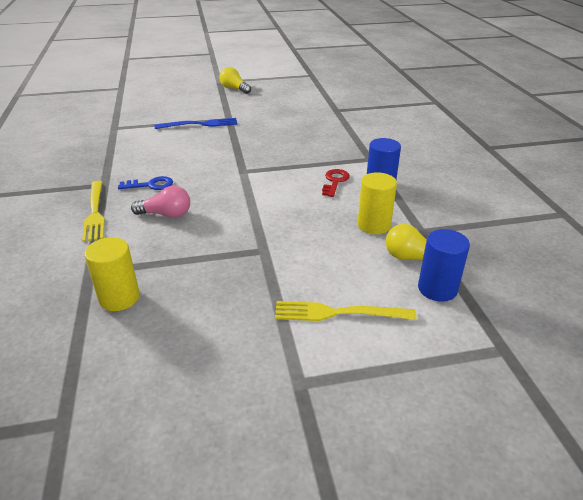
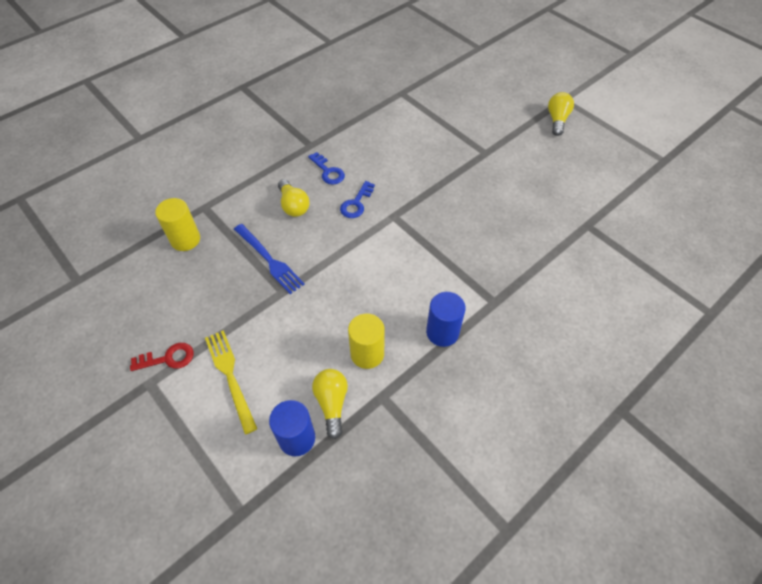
camera: 60 degrees right, 20 degrees up
(95, 212) = (271, 165): yellow fork -> none
(166, 214) = (293, 205): pink light bulb -> yellow light bulb
(200, 124) = (455, 140): blue fork -> blue fork (269, 260)
(207, 183) = (356, 203): none -> blue key
(335, 181) = (424, 292): red key -> red key (168, 358)

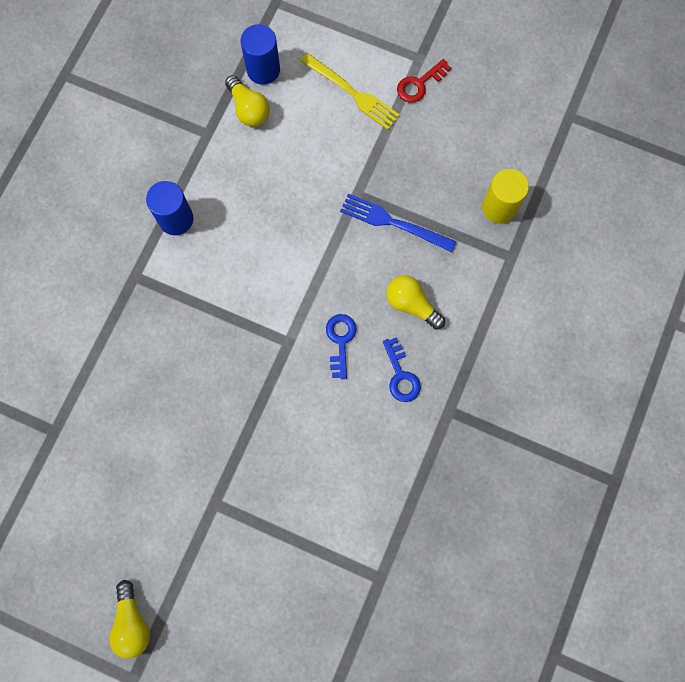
camera: 155 degrees right, 20 degrees up
(328, 171) = (401, 375): blue key -> blue key turned 135 degrees counterclockwise
(367, 354) = (239, 166): yellow cylinder -> none

